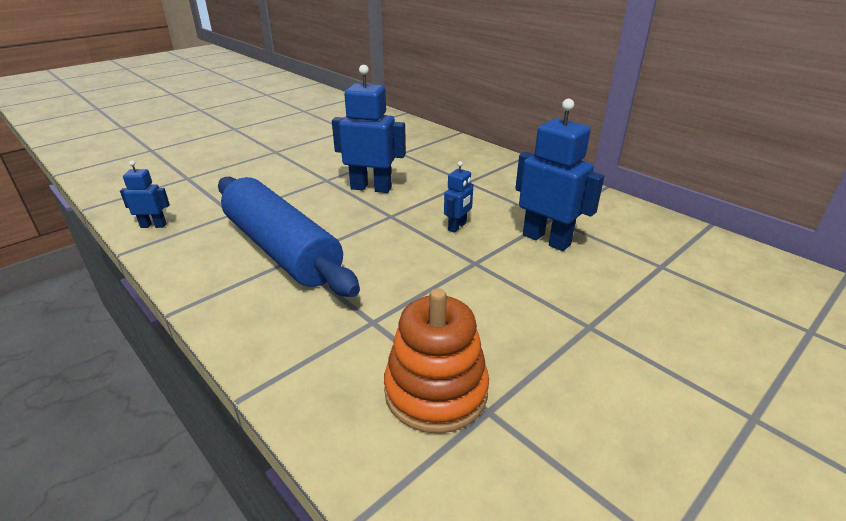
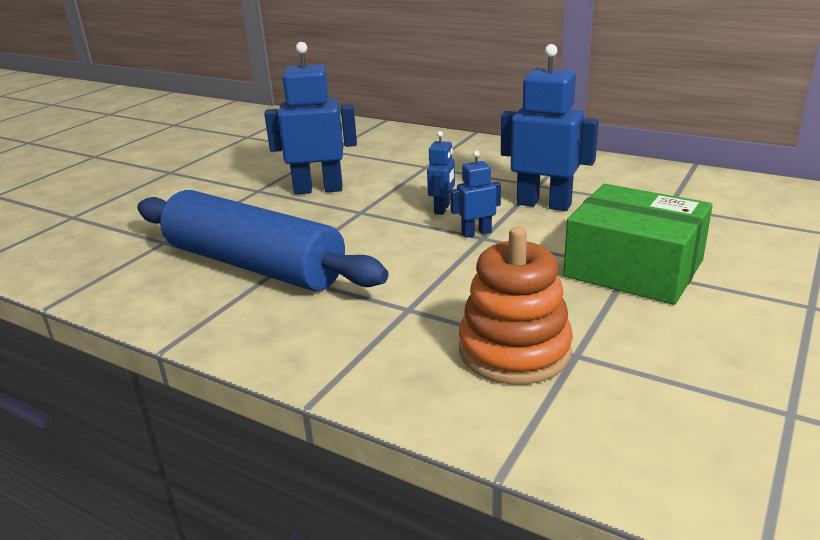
camera: 15 degrees left, 5 degrees down
(153, 225) = (68, 272): blue robot -> blue robot (476, 233)
(592, 328) = (633, 269): none -> green box

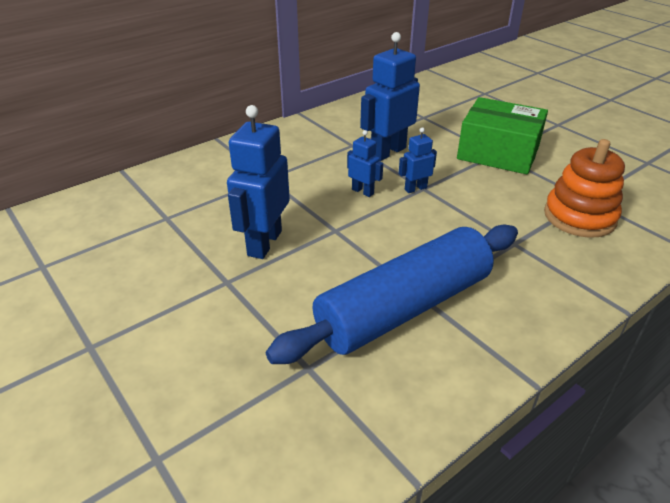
camera: 70 degrees left, 10 degrees up
(476, 233) = (415, 188): blue robot -> blue robot turned 60 degrees clockwise
(633, 269) = (498, 152): green box -> green box turned 60 degrees clockwise

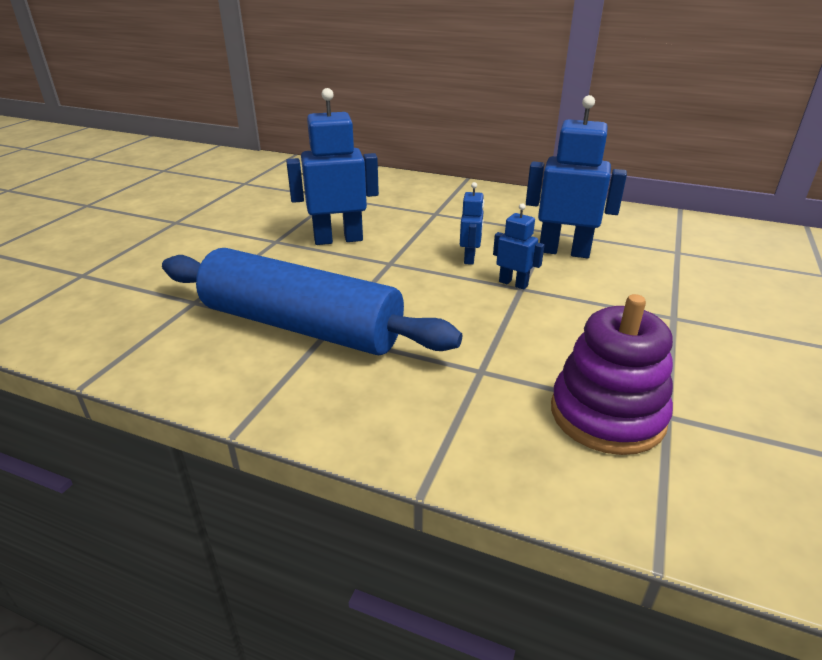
camera: 60 degrees right, 5 degrees down
(498, 152) = (677, 318): green box -> none
(579, 217) = (607, 415): orange stacking toy -> purple stacking toy

